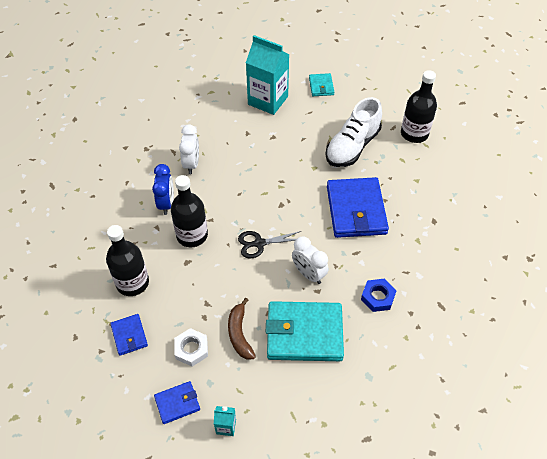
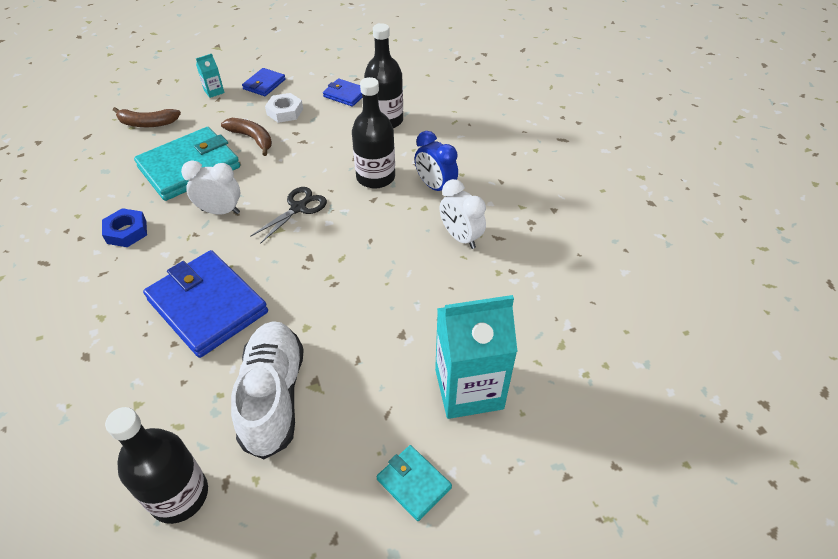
camera: 140 degrees right, 5 degrees down
(308, 419) = (147, 123): none -> brown banana

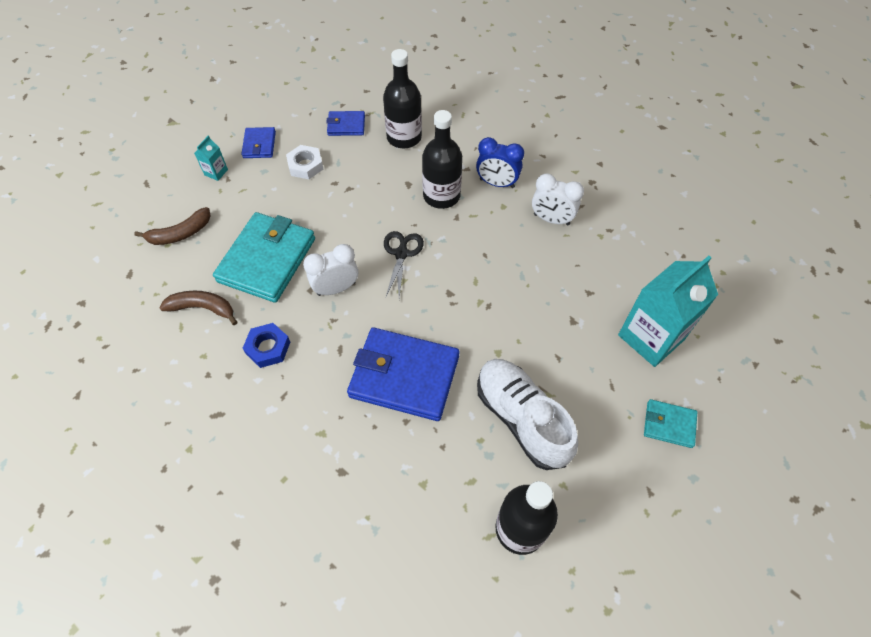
camera: 30 degrees left, 10 degrees up
(252, 138) = (299, 205): brown banana -> brown banana (203, 308)

